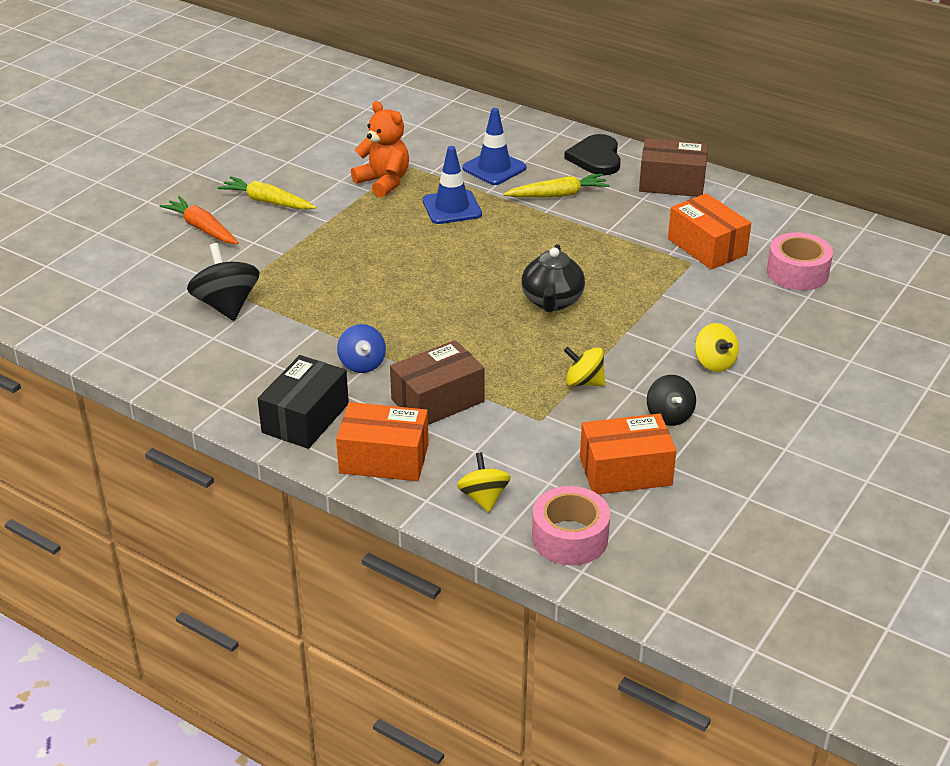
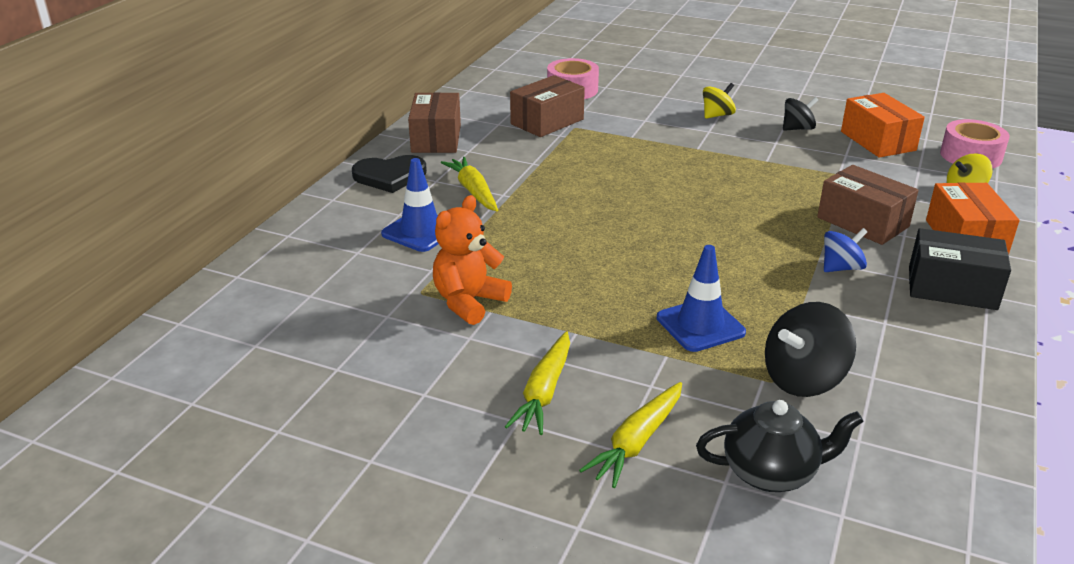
camera: 100 degrees left, 5 degrees down
(202, 228) = (636, 442): orange carrot -> yellow carrot
(452, 207) = (517, 249): blue traffic cone -> blue traffic cone (700, 325)
(552, 301) = (672, 181): black teapot -> black teapot (771, 473)
(584, 382) = (782, 161): yellow spinning top -> none
(707, 247) = (547, 122): orange box -> brown box

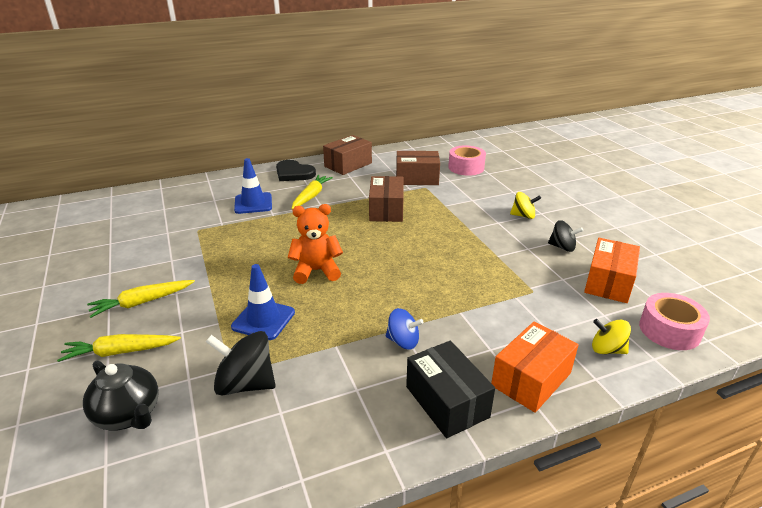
camera: 45 degrees right, 0 degrees up
(469, 302) = (203, 245): orange teddy bear -> orange teddy bear (316, 271)
(862, 222) = (479, 324): brown box -> brown box (386, 210)

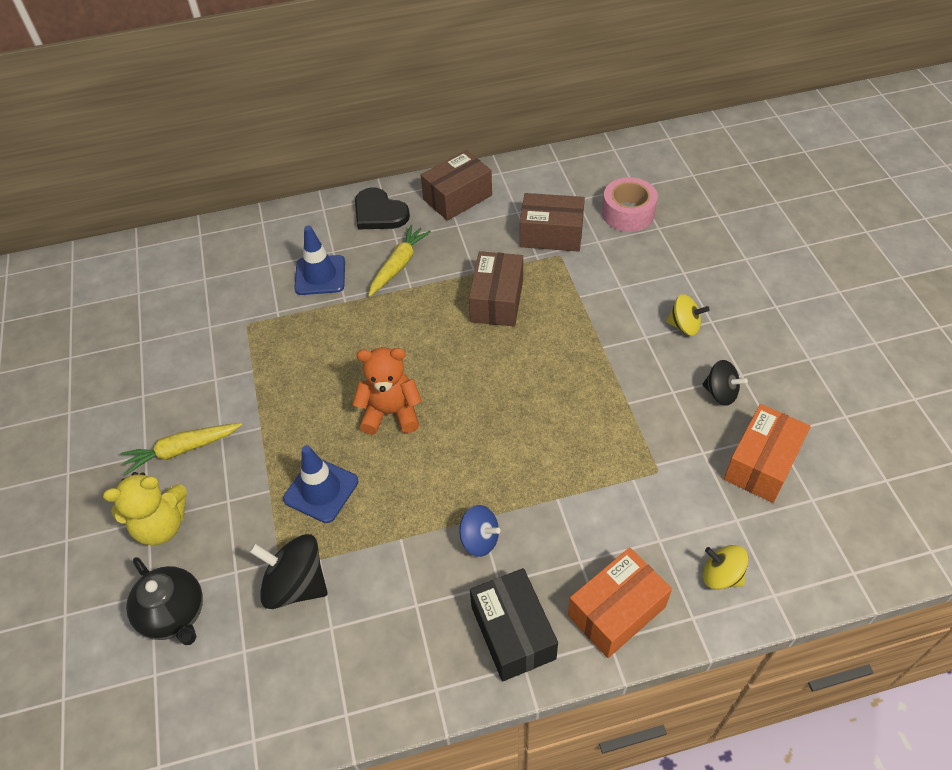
camera: 10 degrees right, 20 degrees up
(120, 352) = (161, 525): yellow carrot -> yellow teddy bear
(669, 330) = (810, 553): pink tape -> none

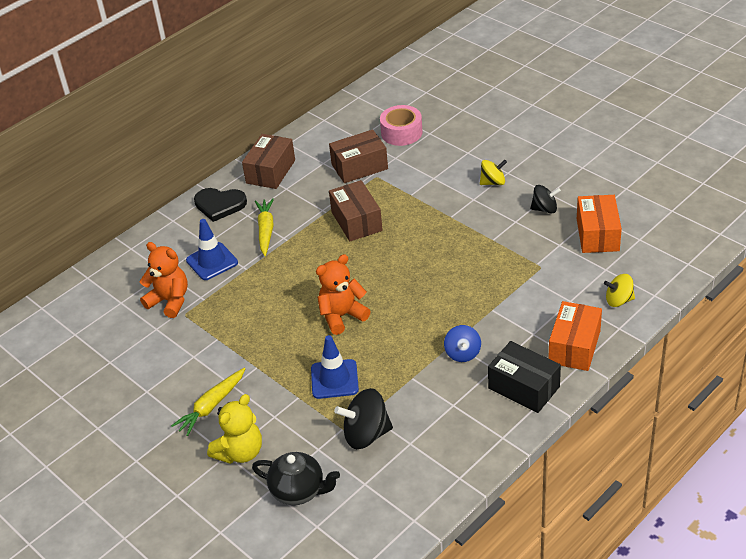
camera: 30 degrees left, 10 degrees down
(246, 301) = (170, 301): none -> orange teddy bear
(479, 539) = (462, 353): blue spinning top -> blue spinning top turned 90 degrees clockwise

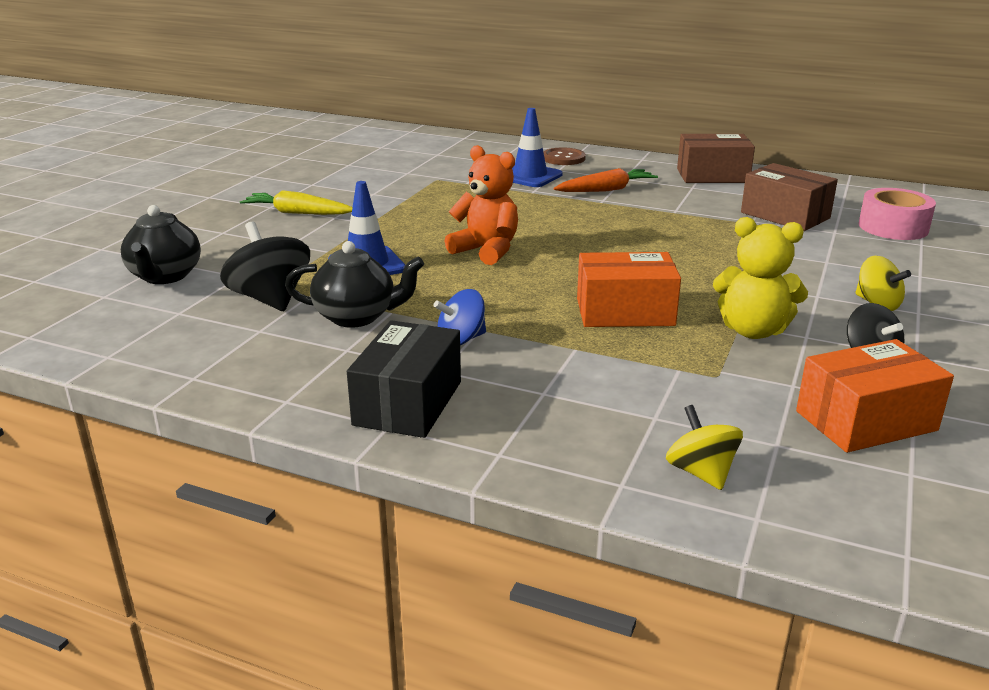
camera: 65 degrees right, 15 degrees down
(170, 301) = (453, 170): orange teddy bear -> none
(183, 233) = (563, 158): none -> brown button
(219, 205) = (626, 164): black heart -> none
(240, 452) = (227, 237): yellow teddy bear -> yellow teddy bear (753, 331)
(266, 230) = (606, 190): yellow carrot -> orange carrot
(356, 221) = (675, 230): brown box -> none
(412, 395) = (356, 317): none -> black teapot
(574, 347) = (536, 439): orange box -> orange box (625, 312)

